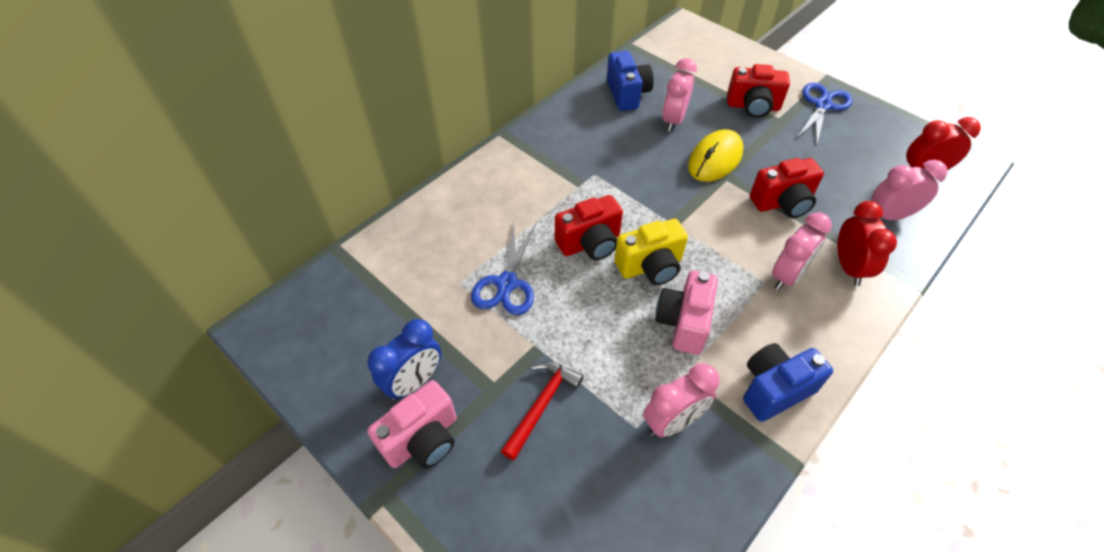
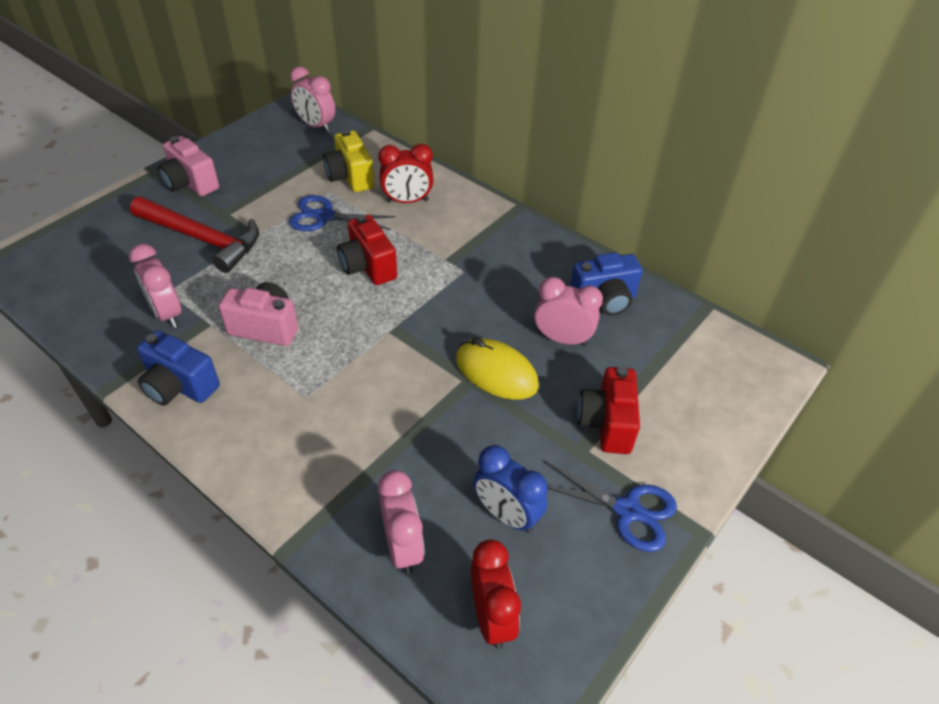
camera: 85 degrees right, 5 degrees down
(414, 382) = (238, 176): blue clock -> blue clock (506, 515)
(541, 405) = (202, 239): red hammer -> red hammer, size x1.62
(650, 266) = (335, 307): yellow camera -> yellow camera (350, 177)
(774, 389) = (179, 386): blue camera -> blue camera turned 150 degrees clockwise
(783, 203) = (425, 430): red camera -> none
(788, 276) = (313, 418): pink clock -> pink clock (316, 126)
(849, 267) = (319, 480): red clock -> red clock (407, 201)

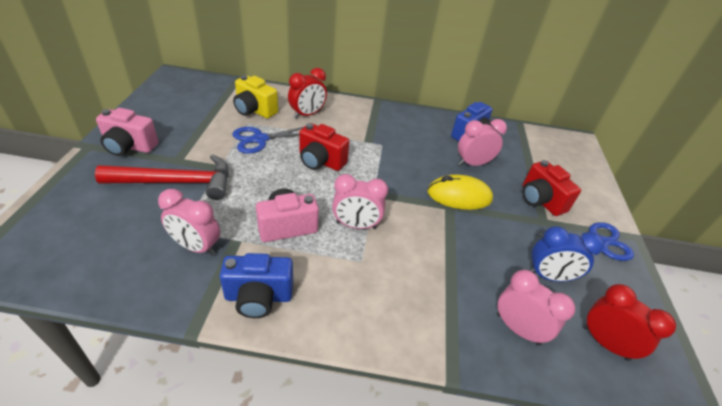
camera: 35 degrees left, 5 degrees down
(316, 126) = (198, 85): pink clock -> pink clock (356, 225)

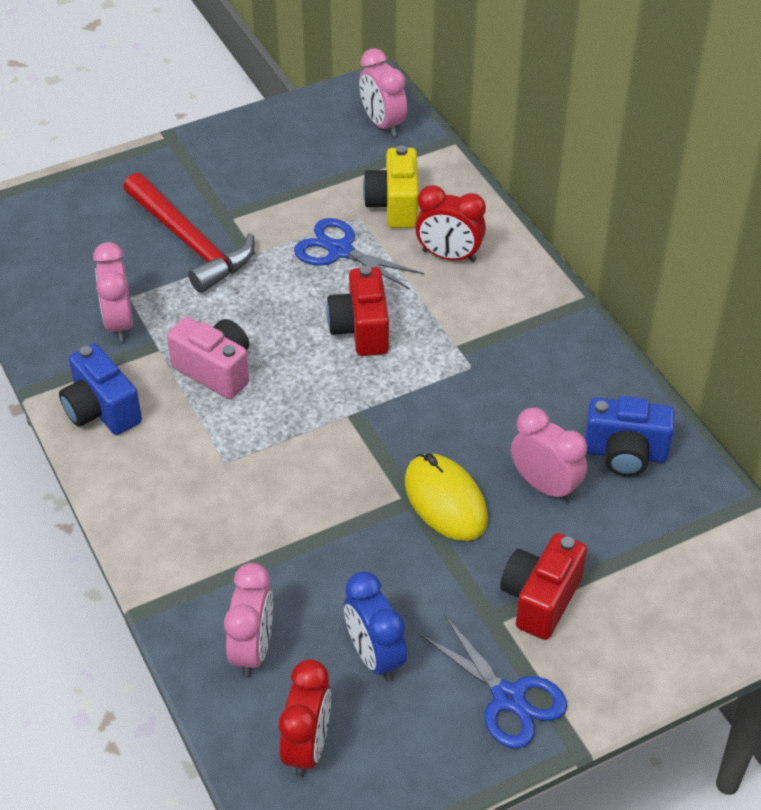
camera: 60 degrees right, 5 degrees up
(129, 146) = (204, 166): pink camera -> none
(356, 225) = (277, 427): pink clock -> pink clock (382, 124)

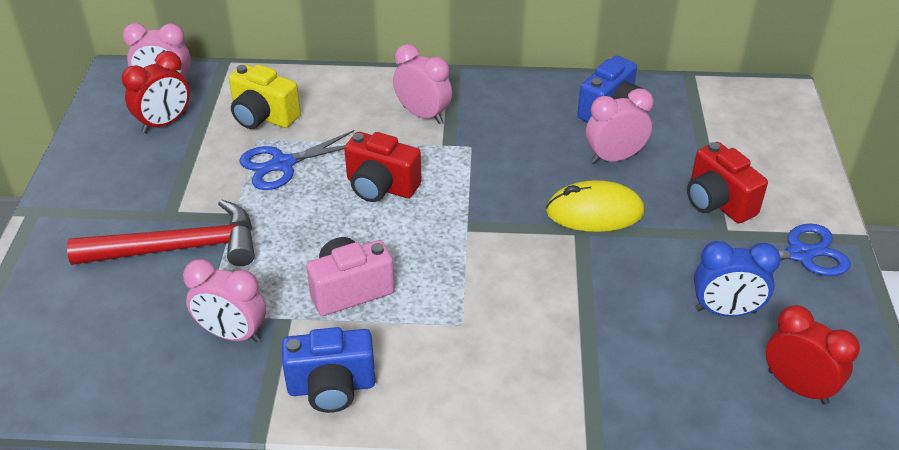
camera: 60 degrees left, 5 degrees down
(252, 650) = (680, 384): pink clock -> pink clock (423, 115)
(449, 256) = (347, 112): red clock -> red clock (164, 123)

